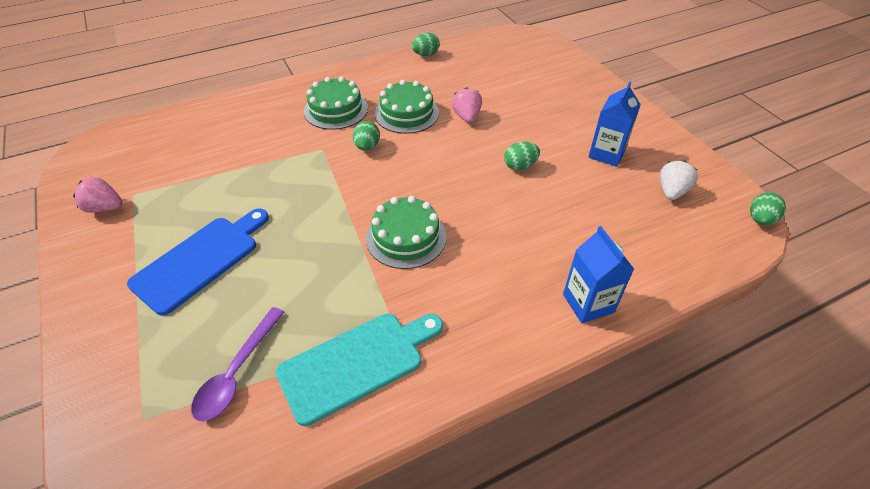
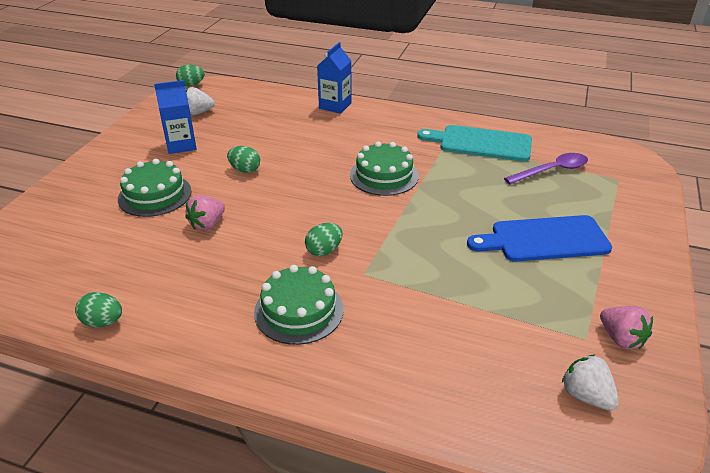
camera: 135 degrees left, 10 degrees down
(123, 161) = (586, 396): none -> white strawberry
(406, 113) = (245, 260): green cake -> green cake (155, 195)

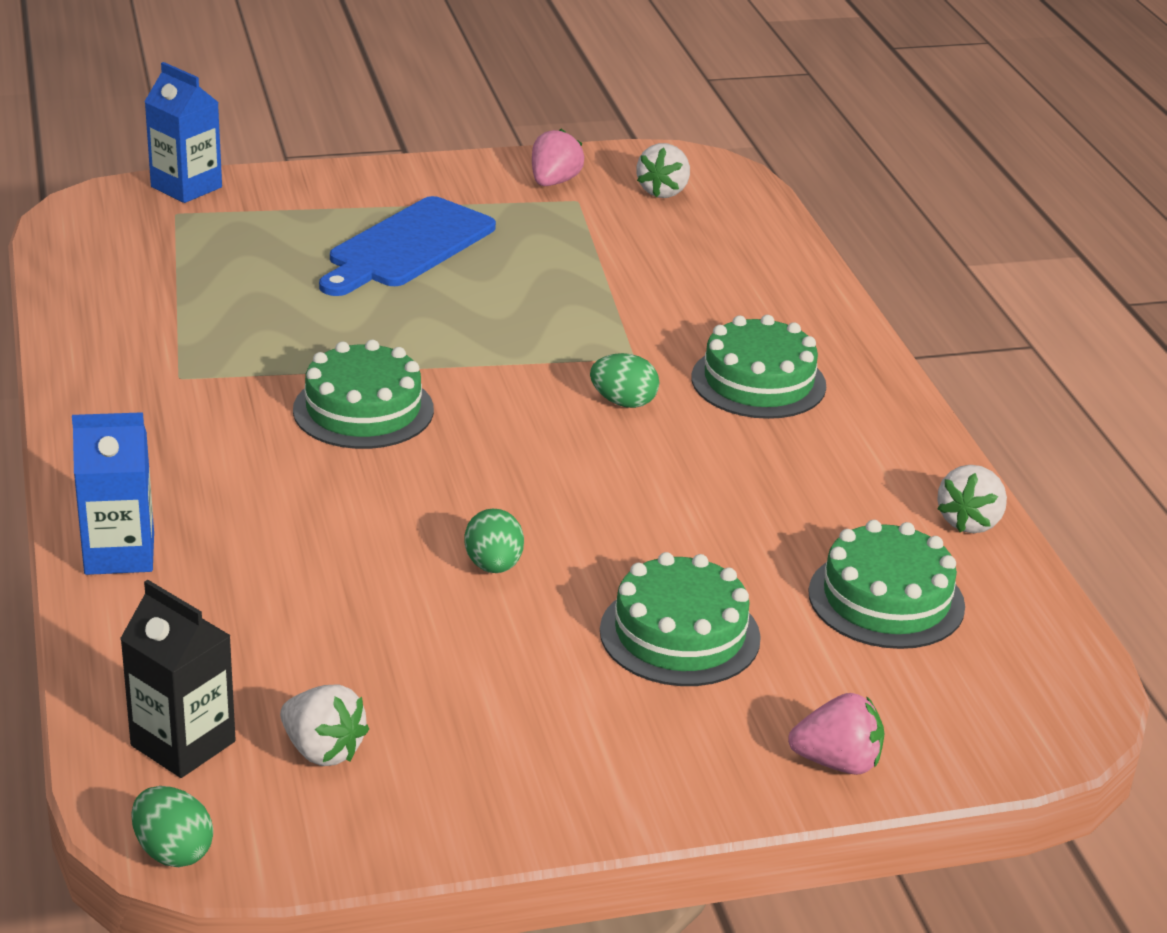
camera: 125 degrees left, 5 degrees down
(98, 259) = (886, 599): none -> green cake
(103, 322) = (970, 522): green egg -> white strawberry
(181, 145) = (486, 696): blue carton -> blue carton (186, 187)
(207, 224) = (687, 533): pink strawberry -> pink strawberry (837, 762)
(230, 95) = (183, 743): none -> black carton
(480, 143) = (154, 343): turquoise cutting board -> none
(544, 239) = (407, 247): blue cutting board -> blue cutting board turned 75 degrees clockwise
(552, 171) = (199, 266): purple spoon -> none

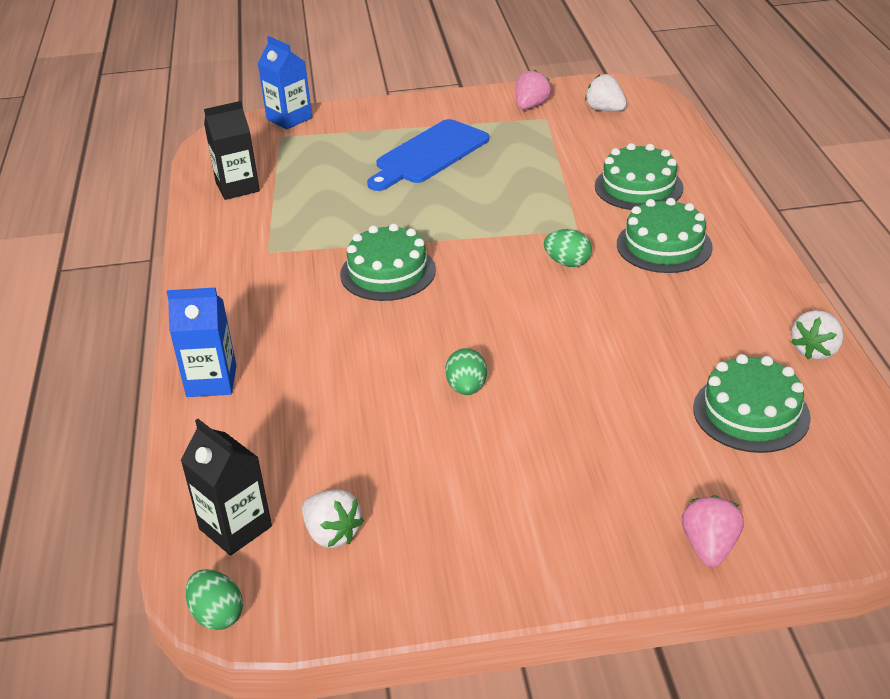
camera: 10 degrees right, 5 degrees up
(119, 285) = (237, 187): none -> black carton
(663, 191) = (605, 110): white strawberry -> white strawberry turned 105 degrees clockwise
(679, 634) = (596, 441): green cake -> green cake (638, 187)
(837, 762) = (709, 547): pink strawberry -> pink strawberry turned 90 degrees counterclockwise

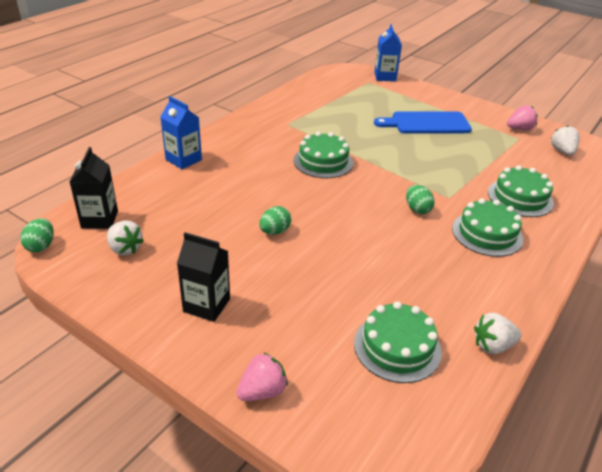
camera: 40 degrees right, 0 degrees up
(237, 187) = (317, 93): black carton -> black carton (206, 305)
(332, 534) = (125, 249): white strawberry -> white strawberry turned 45 degrees counterclockwise

